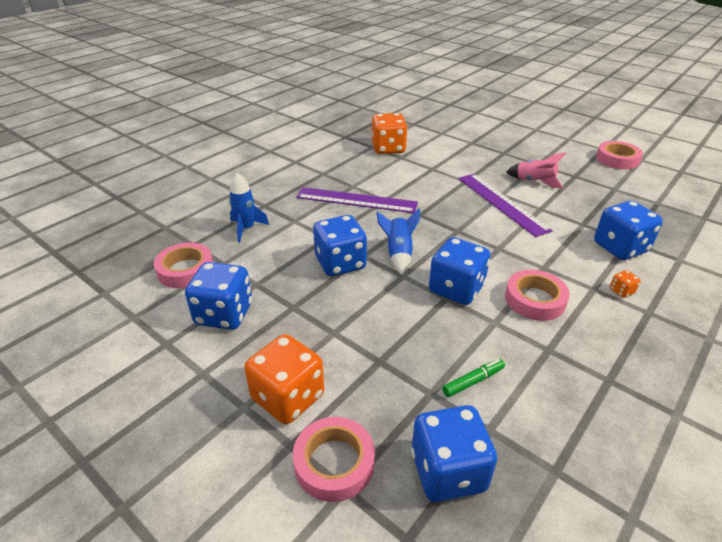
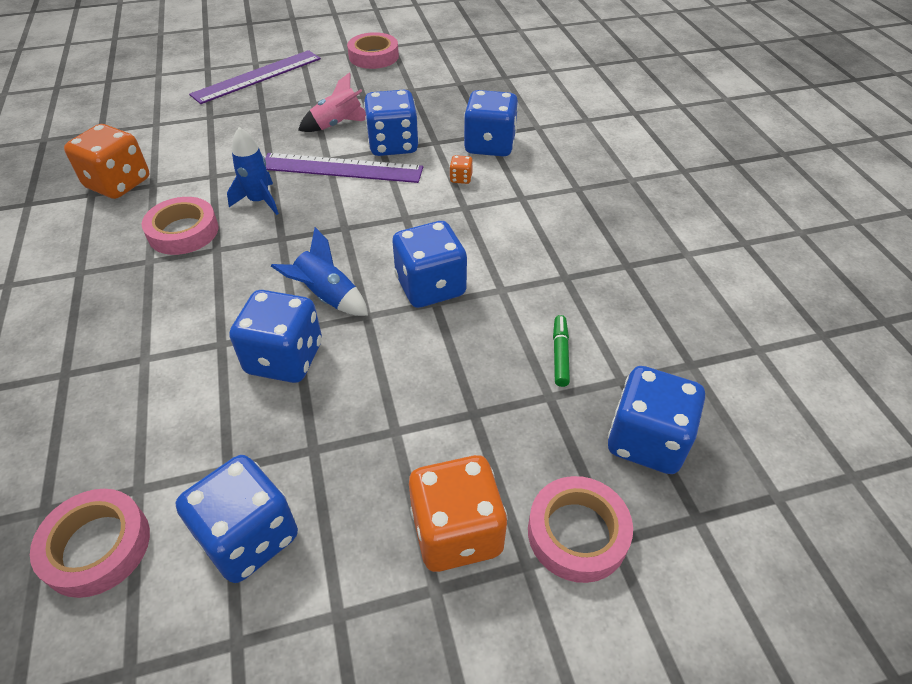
camera: 55 degrees left, 10 degrees up
(246, 229) = (92, 422): blue rocket -> blue rocket (259, 201)
(356, 200) = (183, 274): purple ruler -> purple ruler (257, 76)
(535, 300) = (499, 243): pink tape -> pink tape (183, 232)
(552, 210) = (393, 145): none -> blue dice
(621, 291) = (540, 184): orange dice -> orange dice (461, 178)

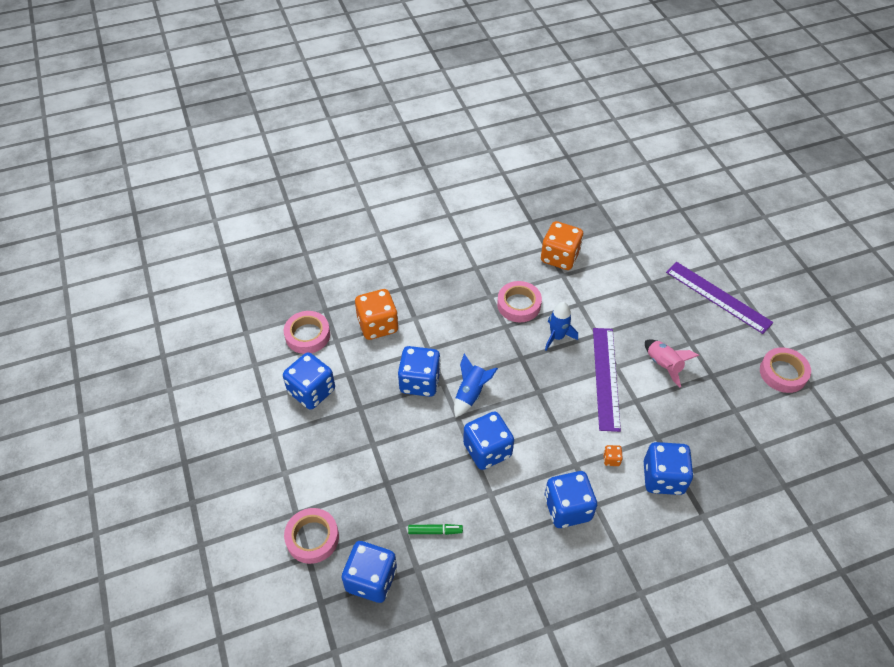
camera: 85 degrees right, 5 degrees up
(393, 145) = (645, 407): blue dice -> blue dice (567, 508)
(456, 532) = (313, 480): orange dice -> orange dice (378, 325)

